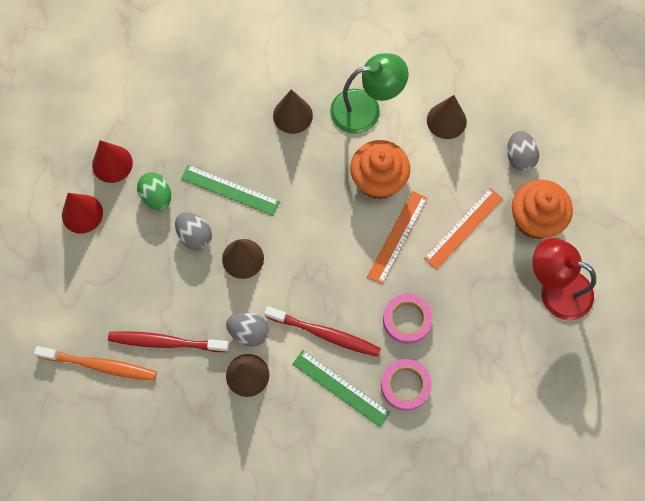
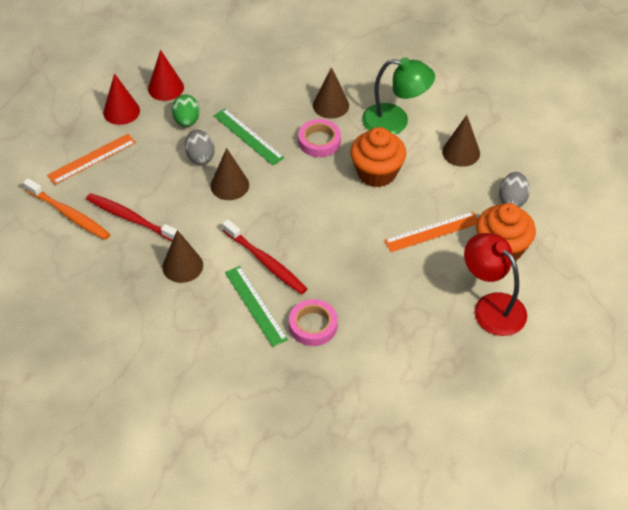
camera: 25 degrees right, 20 degrees down
(249, 332) = (202, 237): grey egg -> none
(397, 237) = (370, 217): orange ruler -> orange ruler (92, 159)
(407, 320) = (343, 278): pink tape -> pink tape (319, 141)

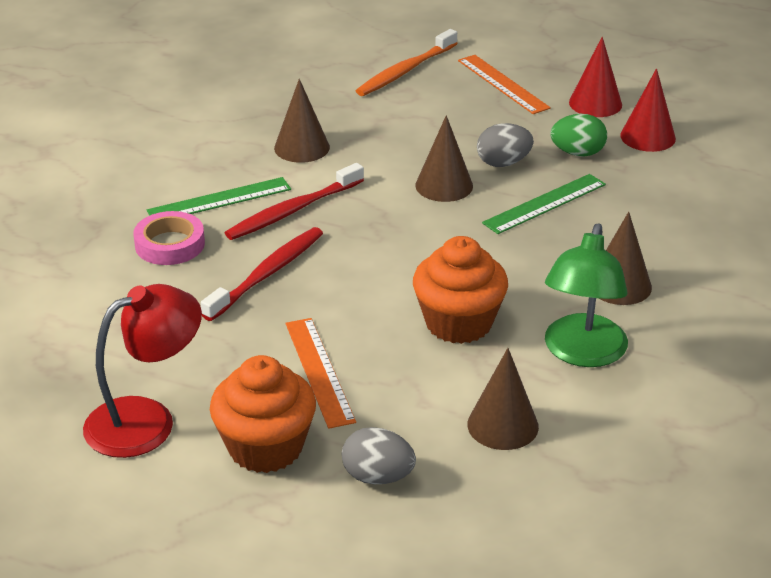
camera: 95 degrees right, 15 degrees down
(131, 218) = (392, 111): red toothbrush -> red toothbrush (267, 274)
(319, 141) = (533, 269): pink tape -> none

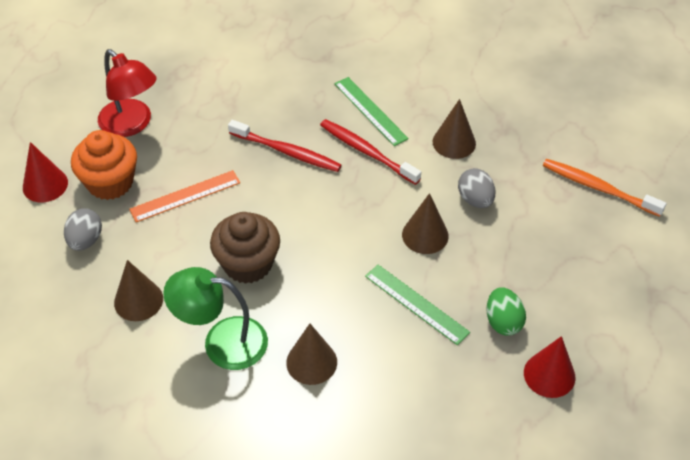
camera: 80 degrees right, 15 degrees up
(170, 244) = (311, 97): pink tape -> none
(458, 323) = (248, 264): orange cupcake -> brown cupcake
(503, 84) = (603, 258): orange ruler -> none
(503, 163) = (470, 270): grey egg -> grey egg (475, 199)
(595, 103) = (595, 330): red cone -> red cone (45, 185)

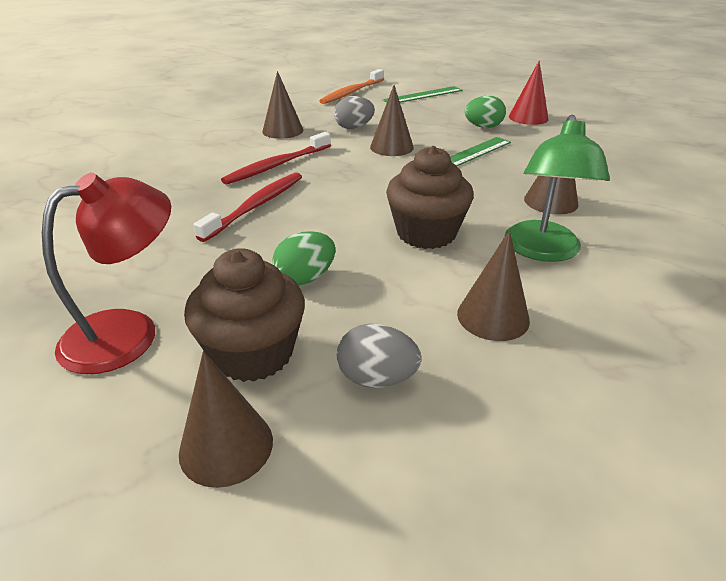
camera: 85 degrees left, 15 degrees down
(45, 185) = (226, 446): red cone -> brown cone
(110, 182) = (253, 353): orange cupcake -> brown cupcake
(185, 196) = (305, 278): orange ruler -> green egg
(370, 111) = (219, 161): green ruler -> green ruler (423, 95)

